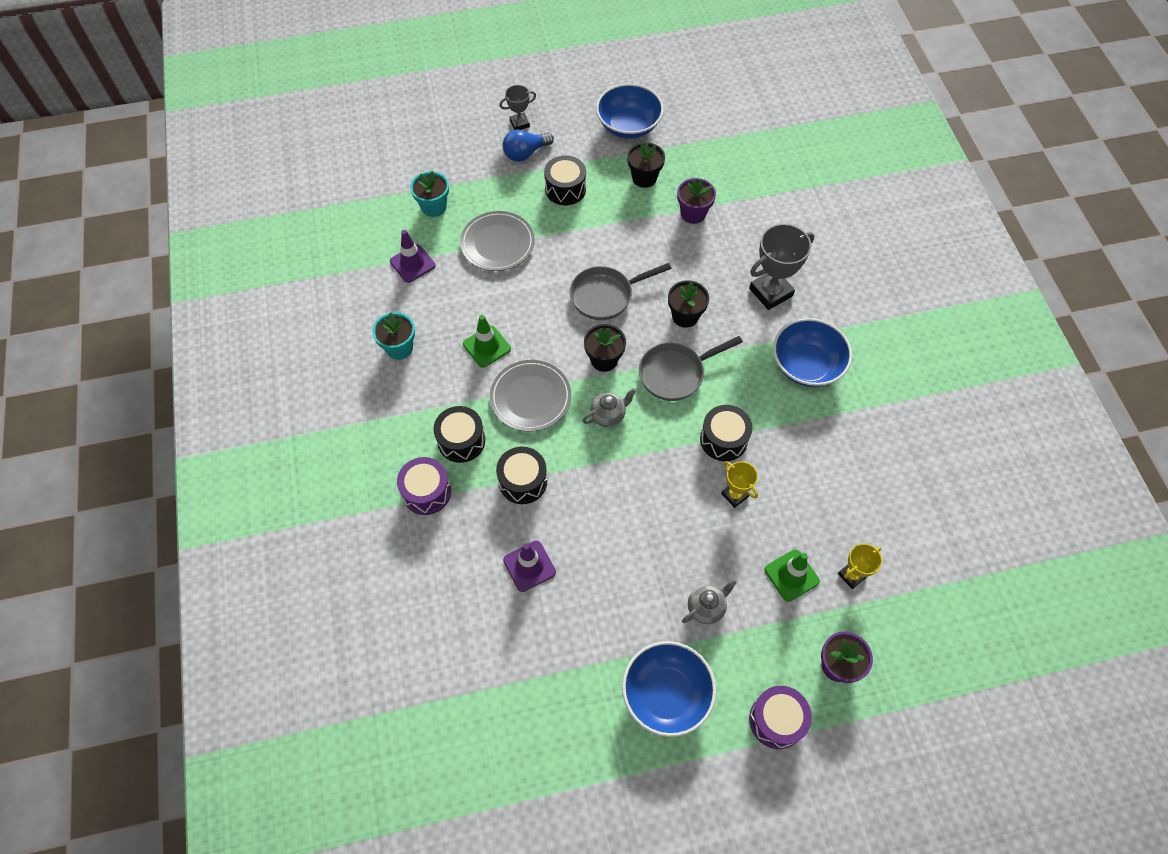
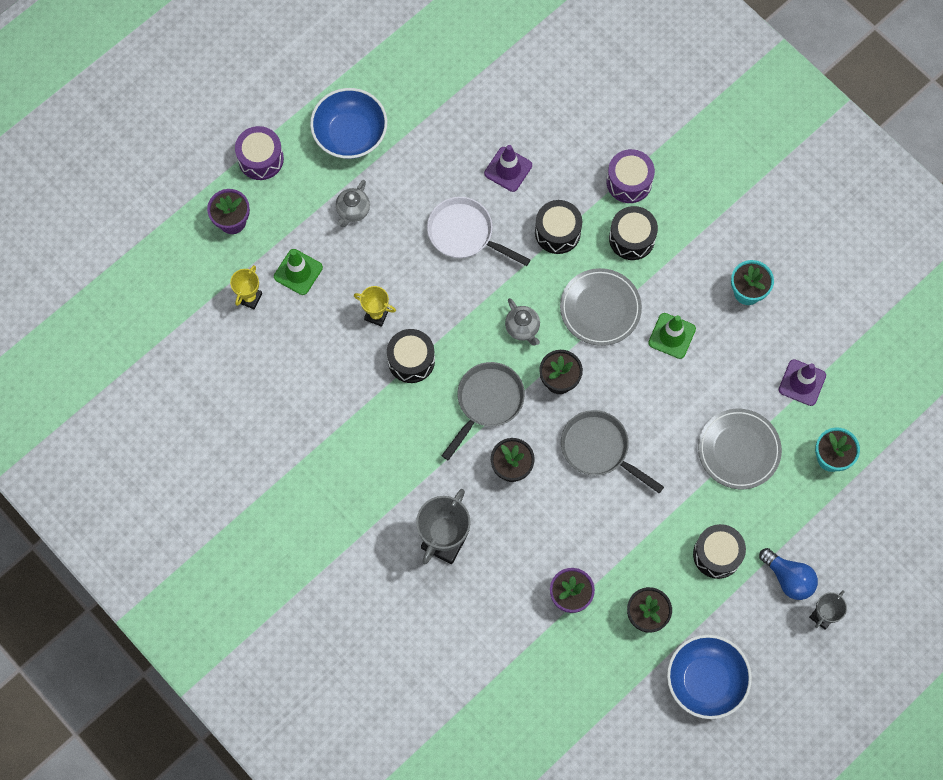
camera: 150 degrees right, 10 degrees up
(525, 153) = (788, 578): blue light bulb -> blue light bulb turned 105 degrees clockwise
(605, 296) = (598, 449): grey pan -> grey pan turned 90 degrees counterclockwise
(608, 416) = (522, 328): grey teapot -> grey teapot turned 60 degrees counterclockwise
(609, 526) = (465, 233): none -> white pan
(806, 365) = (373, 476): blue bowl -> none

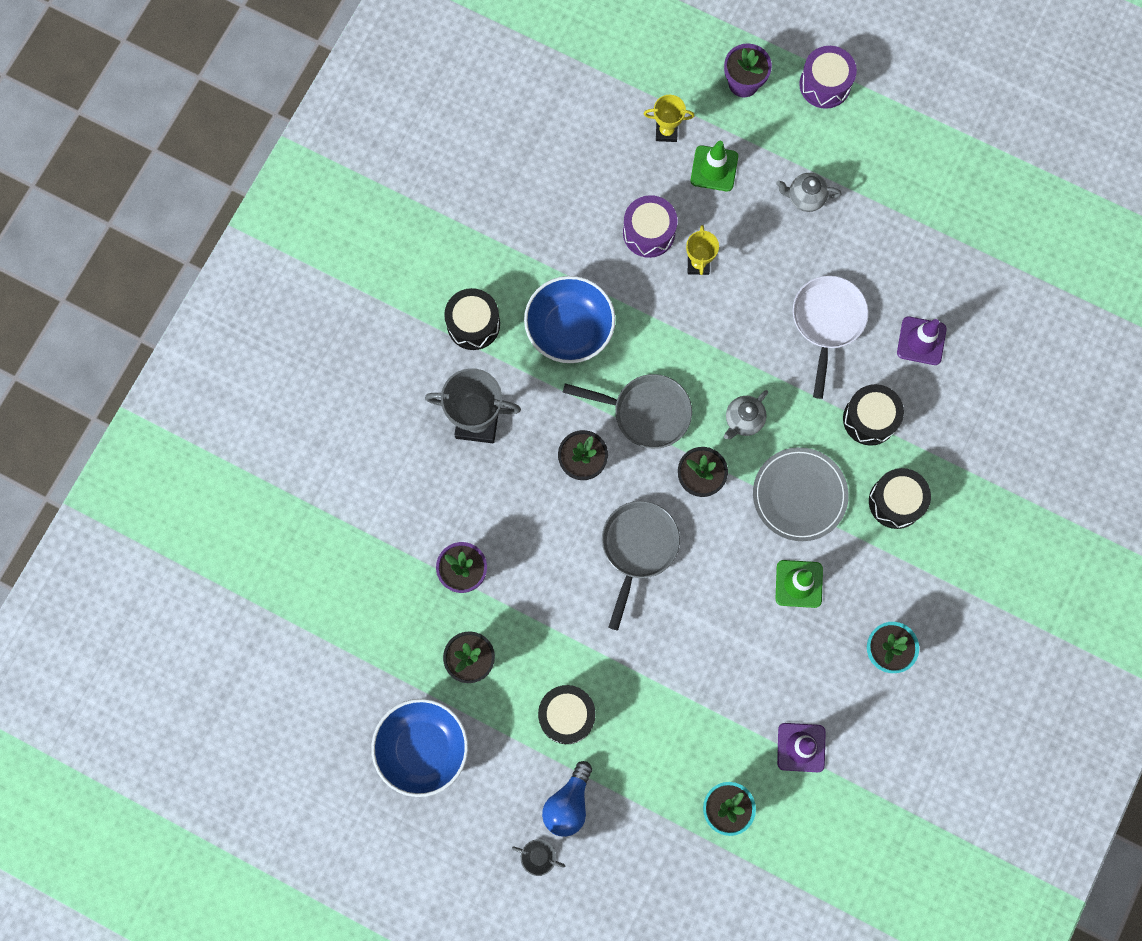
camera: 70 degrees right, 5 degrees up
(350, 134) = (891, 163): blue bowl -> blue bowl (569, 328)
(411, 360) = (661, 318): black drum -> black drum (473, 324)
(629, 182) = (962, 476): purple drum -> purple drum (649, 232)
(738, 450) = (694, 701): grey plate -> none

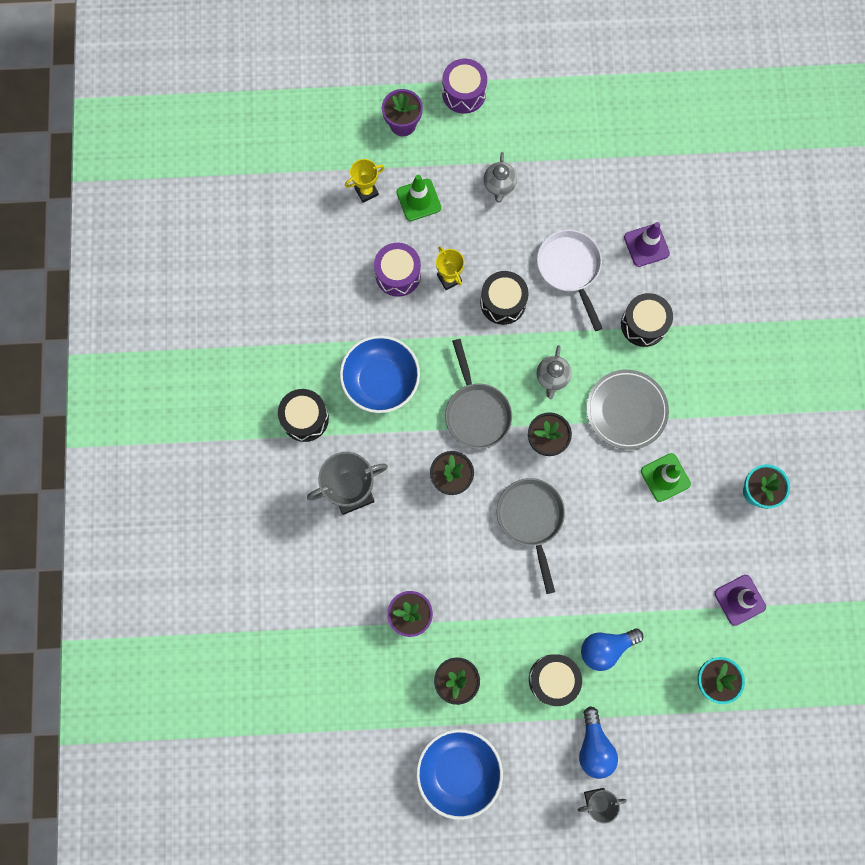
camera: 30 degrees left, 0 degrees up
(637, 716) = (605, 648): none -> blue light bulb
(646, 412) = (476, 412): grey pan -> grey pan turned 90 degrees clockwise
(805, 198) = (499, 185): grey teapot -> grey teapot turned 60 degrees counterclockwise
(895, 502) = (699, 375): black drum -> black drum (503, 302)

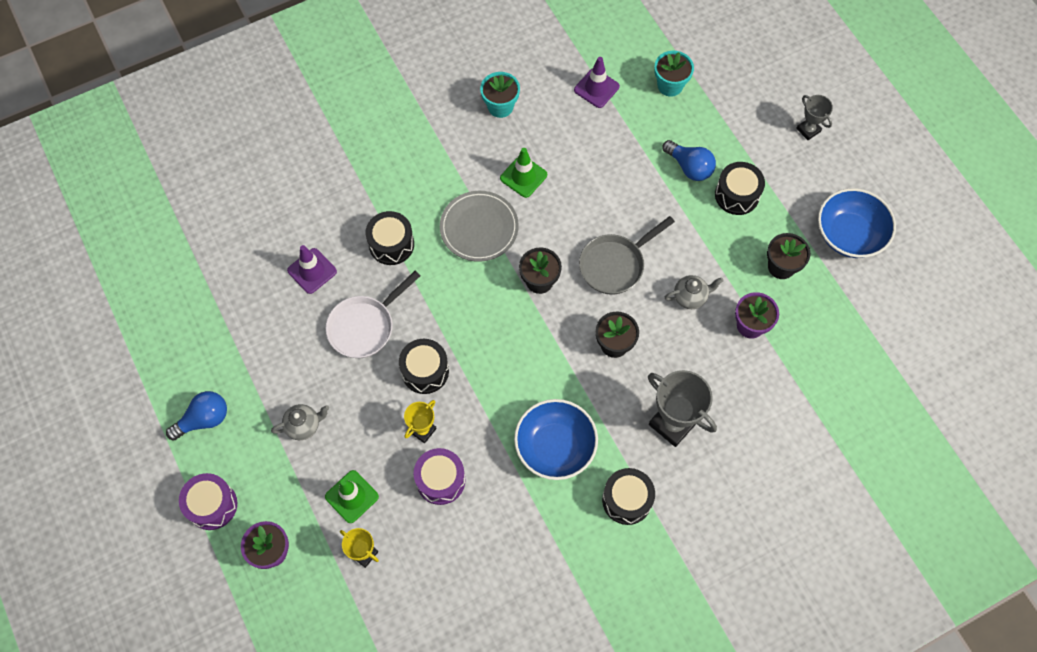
camera: 115 degrees left, 10 degrees down
(476, 412) = (543, 349): grey pan -> none
(552, 377) = (478, 299): grey teapot -> grey teapot (690, 297)
(594, 746) = (770, 146): blue light bulb -> blue light bulb (204, 419)

